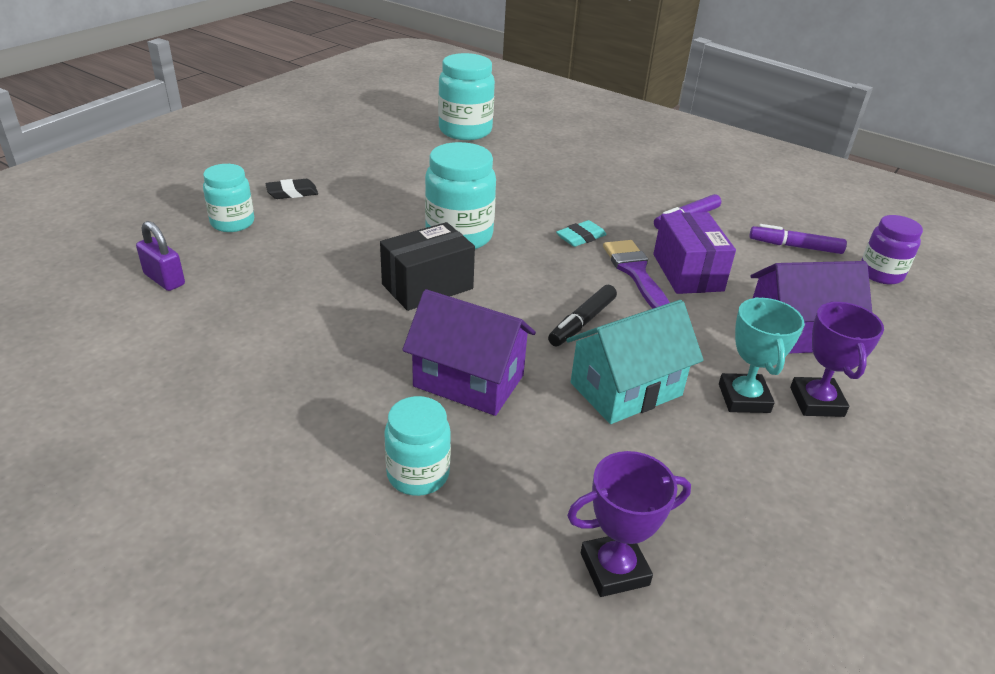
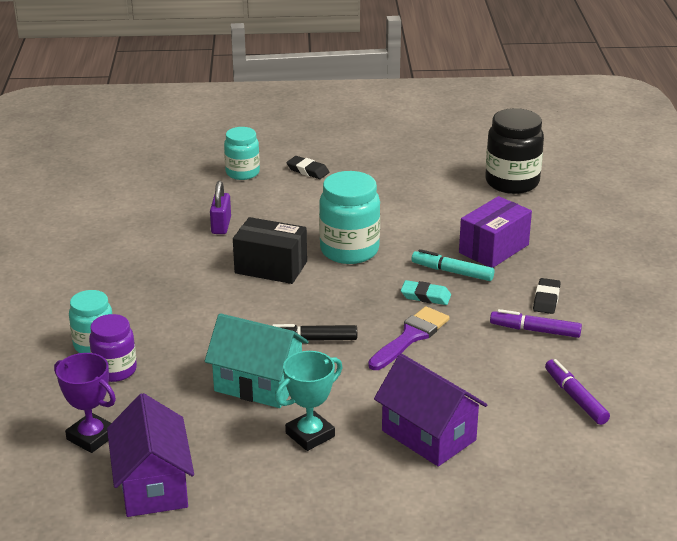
camera: 55 degrees right, 5 degrees down
(164, 279) = (157, 187): purple padlock -> purple padlock (221, 226)
(465, 131) = (512, 182): turquoise jar -> black jar
(468, 381) = (193, 325): purple house -> purple house (153, 485)
(559, 210) = (452, 272): none -> turquoise marker
(648, 195) = (546, 299): none -> black eraser
(687, 272) = (446, 359): purple box -> purple box (494, 249)
(816, 402) = (347, 468): purple trophy -> none
(881, 274) = (598, 456): purple jar -> purple jar (115, 370)

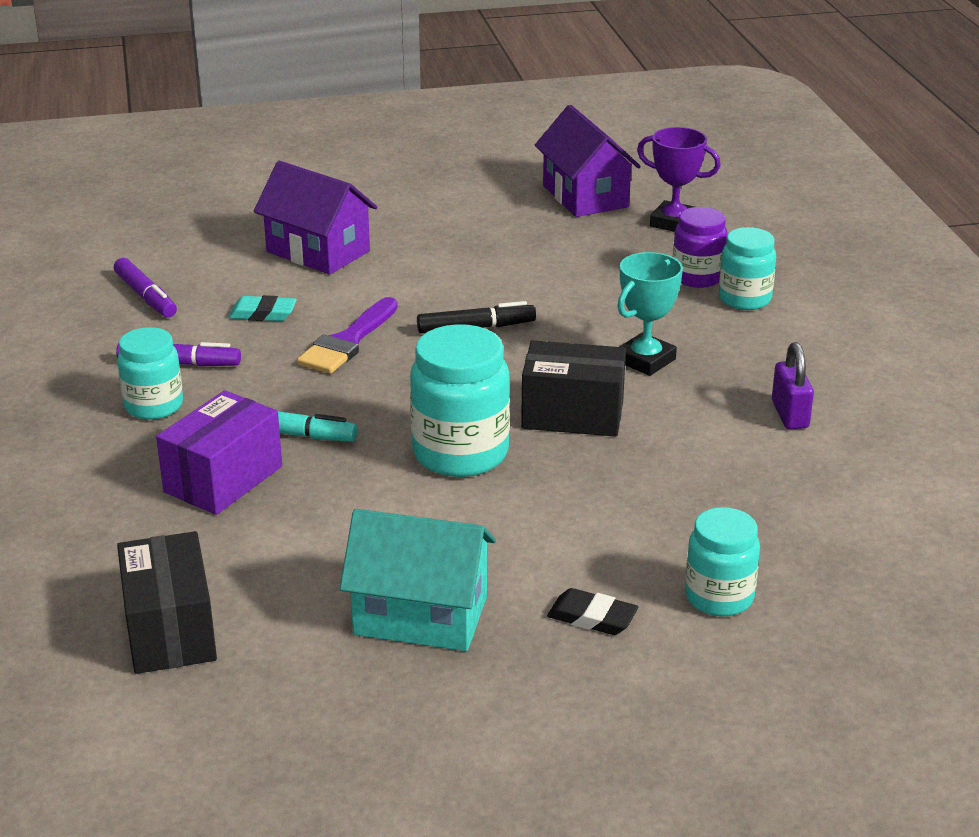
camera: 170 degrees right, 0 degrees up
(221, 226) = (690, 477): purple padlock -> purple padlock (790, 414)
(258, 384) = (522, 279): turquoise house -> turquoise house (420, 615)
(310, 435) = (446, 242): turquoise trophy -> turquoise trophy (645, 360)
(425, 296) = (331, 394): turquoise eraser -> turquoise eraser (263, 314)
(512, 182) = (170, 631): black jar -> black box
(546, 299) = (154, 406): black eraser -> turquoise jar

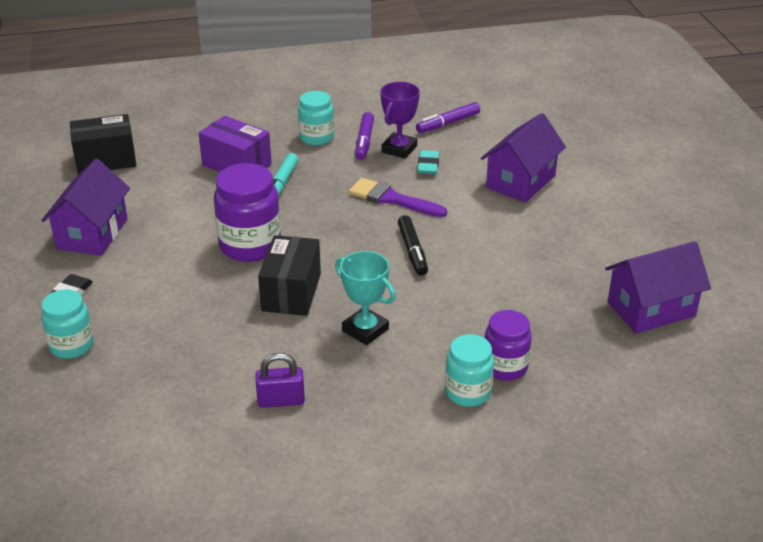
camera: 90 degrees right, 5 degrees up
(420, 615) = (92, 234): turquoise house -> purple house
(460, 453) = (250, 245): turquoise jar -> purple jar
(674, 223) = (610, 360): purple trophy -> purple trophy (399, 149)

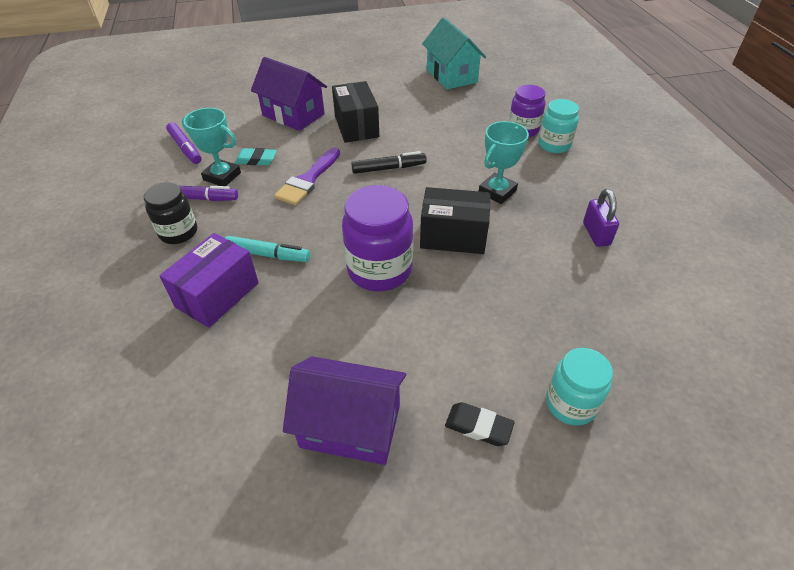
camera: 90 degrees left, 10 degrees up
(106, 160) = (161, 445): black box -> black box (356, 126)
(316, 137) = (178, 232): turquoise jar -> black jar
(399, 149) = (222, 176): purple trophy -> turquoise trophy
(651, 309) = (451, 75): purple house -> turquoise house

